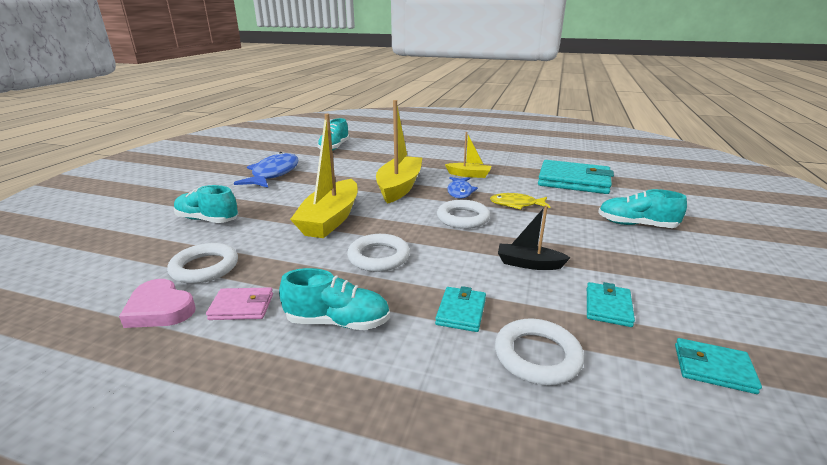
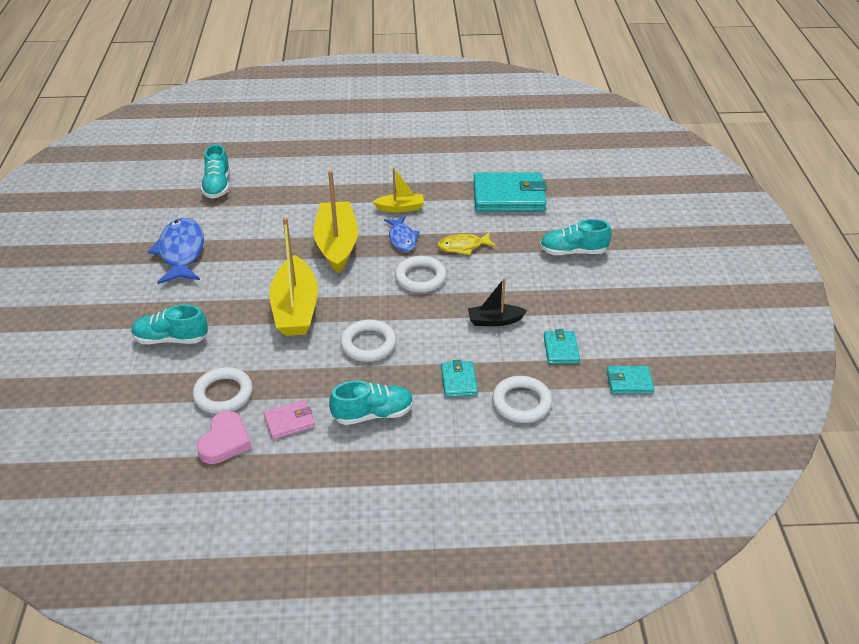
camera: 20 degrees left, 15 degrees up
(160, 309) = (225, 441): pink heart -> pink heart turned 90 degrees counterclockwise

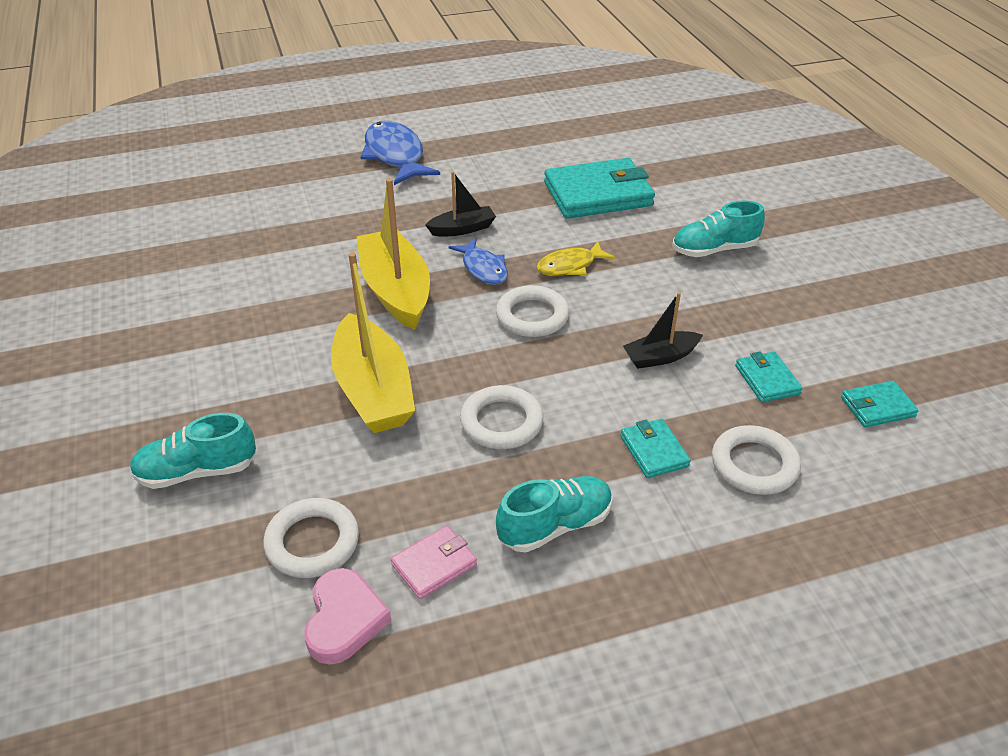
camera: 15 degrees left, 0 degrees up
(181, 252) = (168, 338): blue fish -> blue fish (395, 156)
(217, 186) = (190, 238): turquoise shoe -> none
(400, 208) = (462, 229): yellow boat -> black boat

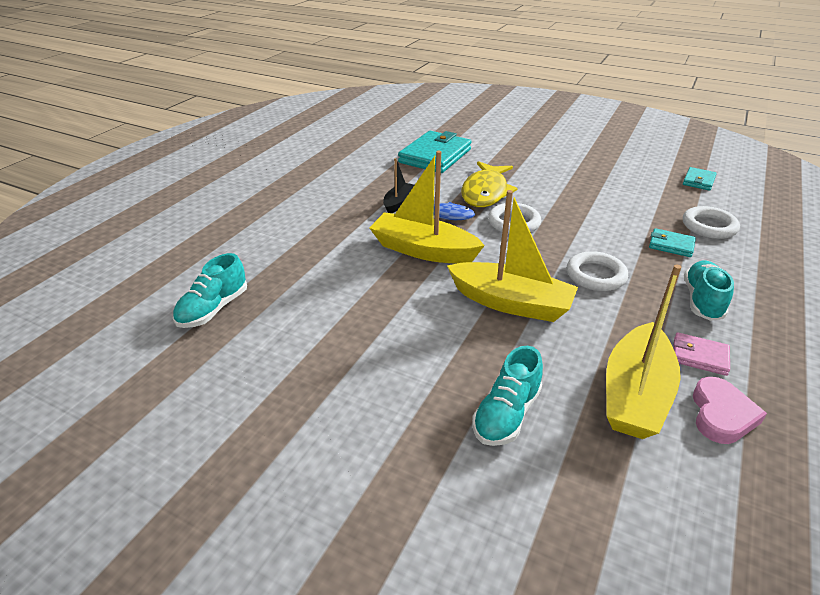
camera: 45 degrees left, 5 degrees down
(312, 542) = (635, 394): white ring -> yellow boat
(344, 620) = (721, 415): pink heart -> pink heart turned 60 degrees clockwise
(395, 156) = (284, 187): blue fish -> none
(434, 565) = (699, 356): pink wallet -> pink wallet turned 75 degrees counterclockwise
(570, 266) = (485, 192): yellow fish -> yellow fish, size x1.69
(660, 357) = (598, 208): black boat -> none
(714, 250) = (531, 155): turquoise shoe -> turquoise shoe (213, 309)
(767, 380) = (649, 193): turquoise wallet -> none

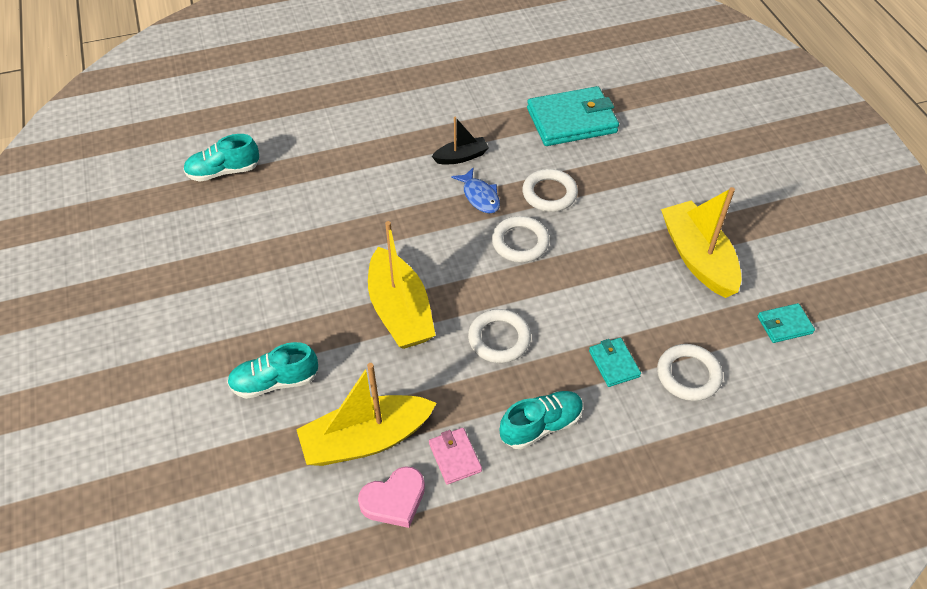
camera: 45 degrees right, 15 degrees up
(423, 250) = (411, 218): yellow boat -> yellow boat (697, 258)
(485, 192) = (549, 193): yellow fish -> white ring

